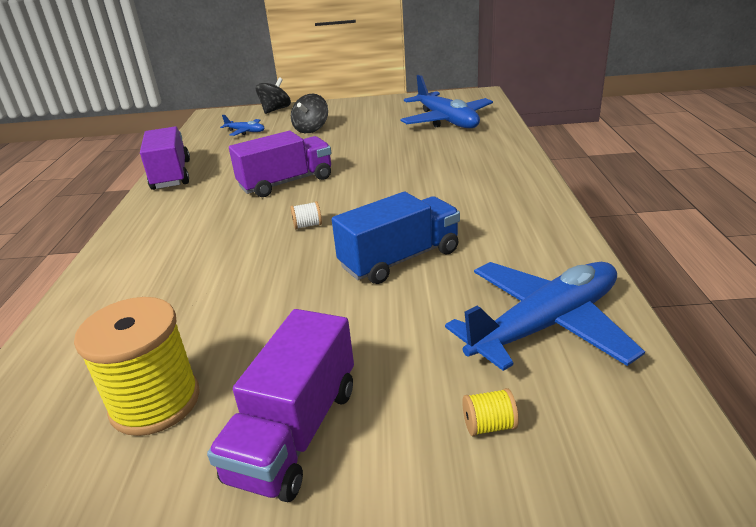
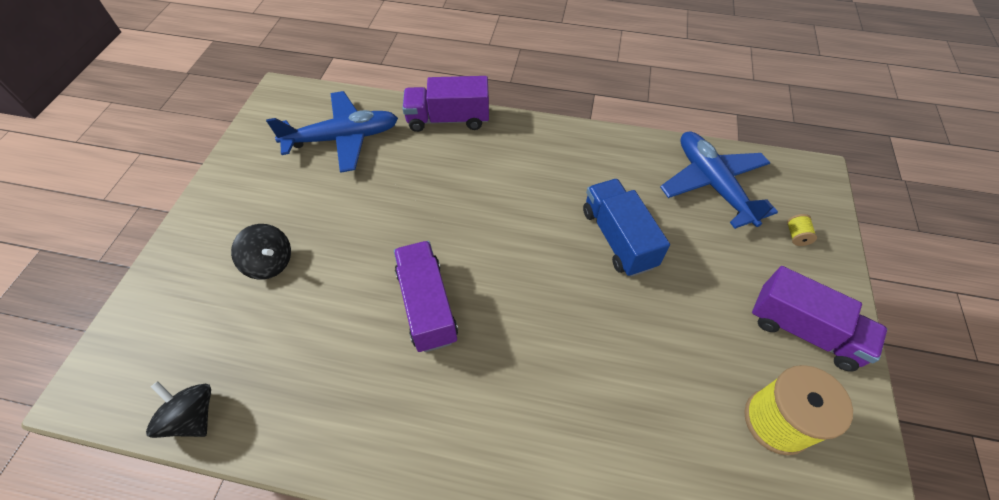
camera: 80 degrees left, 25 degrees up
(171, 175) = (325, 444): purple truck -> purple truck (448, 119)
(245, 131) = (215, 343): blue plane -> none
(275, 110) = (148, 298): black spinning top -> black spinning top (193, 416)
(307, 225) = (537, 295): white spool -> none

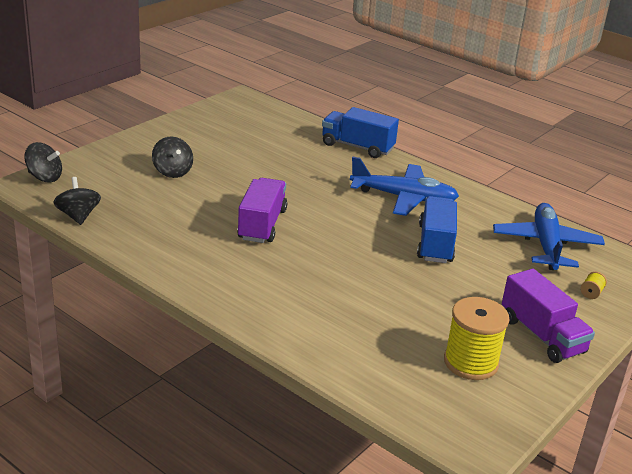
camera: 25 degrees right, 25 degrees down
(106, 361) = (44, 177): none -> black spinning top
(343, 138) = (269, 132): blue plane -> blue plane (404, 198)
(448, 119) = (357, 147): purple truck -> blue truck

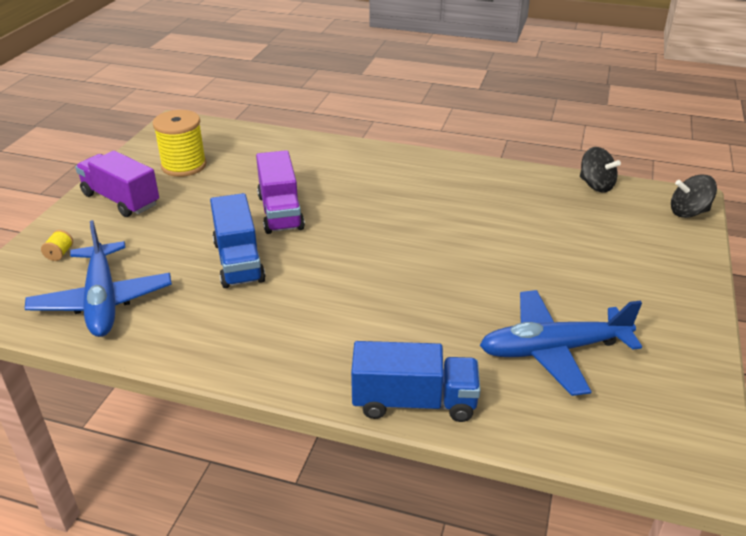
camera: 160 degrees right, 5 degrees up
(172, 172) = (589, 262): black spinning top -> none
(262, 224) = (430, 228): purple truck -> purple truck (280, 212)
(404, 198) = (298, 317): blue plane -> blue plane (553, 350)

